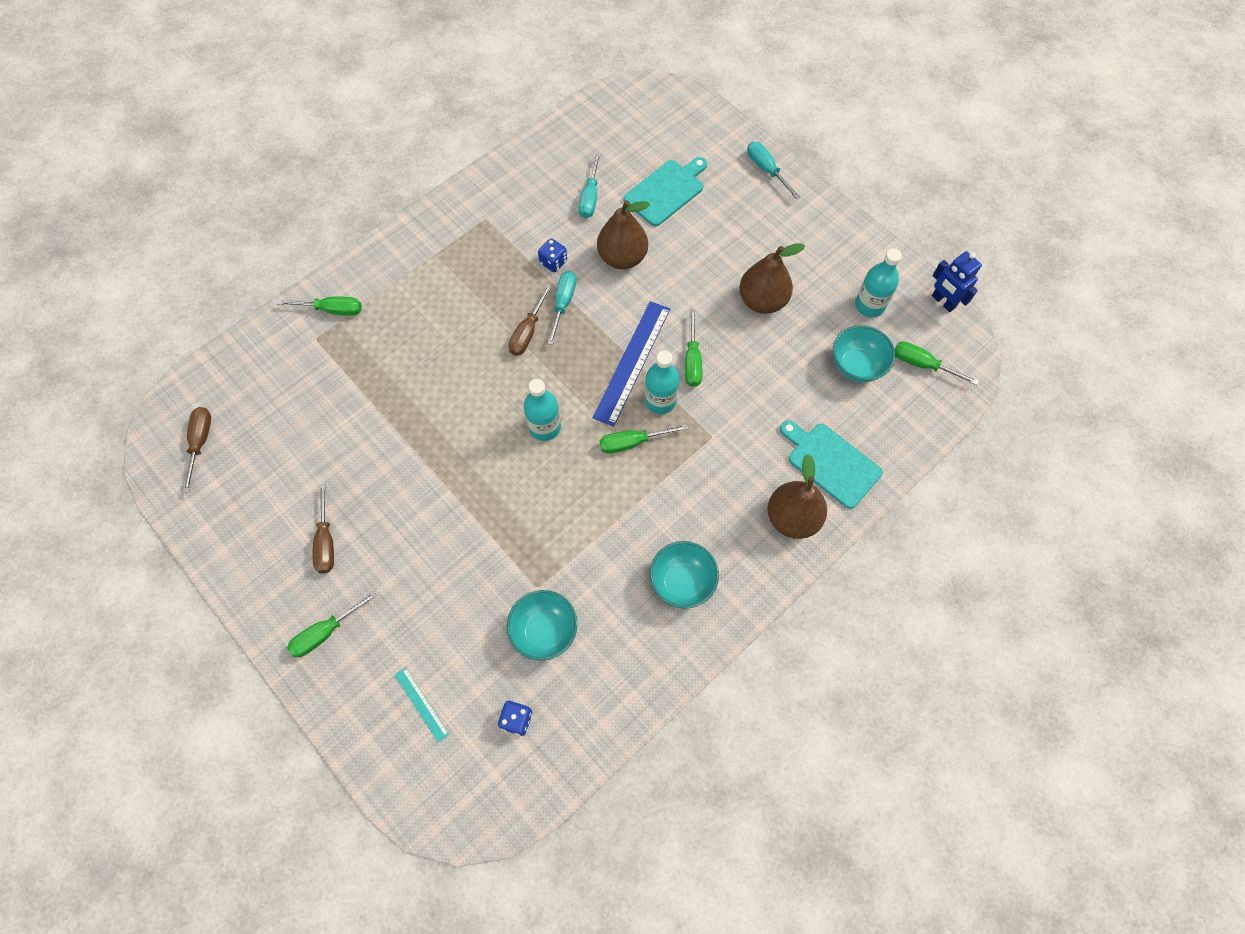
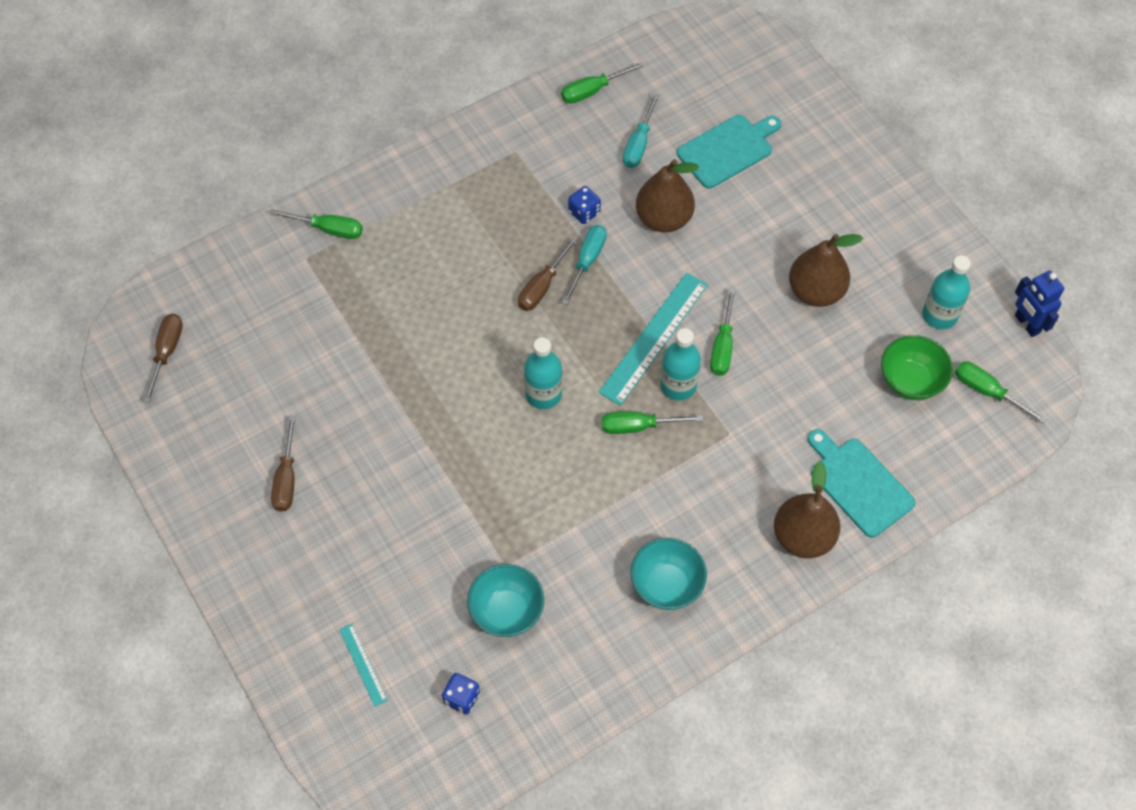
camera: 10 degrees right, 5 degrees down
(325, 632) = (272, 573): green screwdriver -> green screwdriver (592, 91)
(632, 362) = (654, 338): blue ruler -> turquoise ruler
(766, 170) = (849, 141): turquoise screwdriver -> none
(856, 366) = (910, 381): turquoise bowl -> green bowl

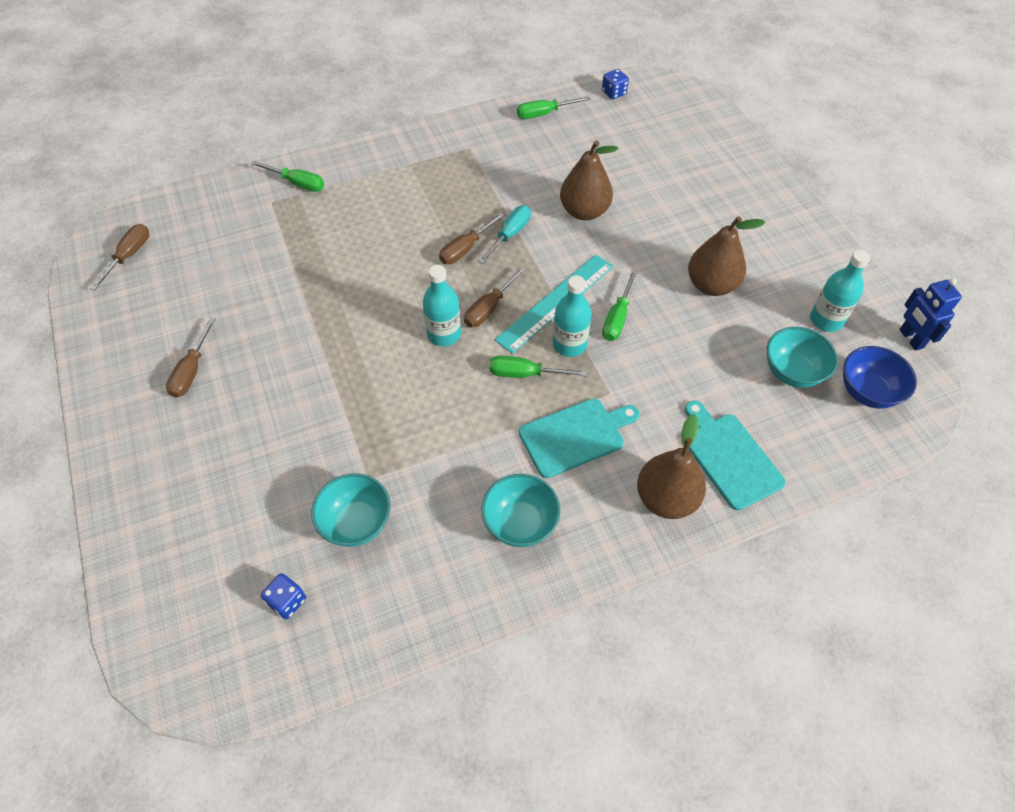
camera: 10 degrees right, 5 degrees down
(363, 664) = (202, 551): turquoise ruler -> none
(584, 212) = (516, 198): blue dice -> blue dice (614, 93)
(584, 356) = (489, 308): none -> brown screwdriver
(638, 144) = (574, 155): turquoise screwdriver -> none
(727, 150) = (650, 168): turquoise cutting board -> turquoise cutting board (575, 436)
(910, 381) = (792, 372): green bowl -> turquoise bowl
(987, 391) = (867, 392): green screwdriver -> blue bowl

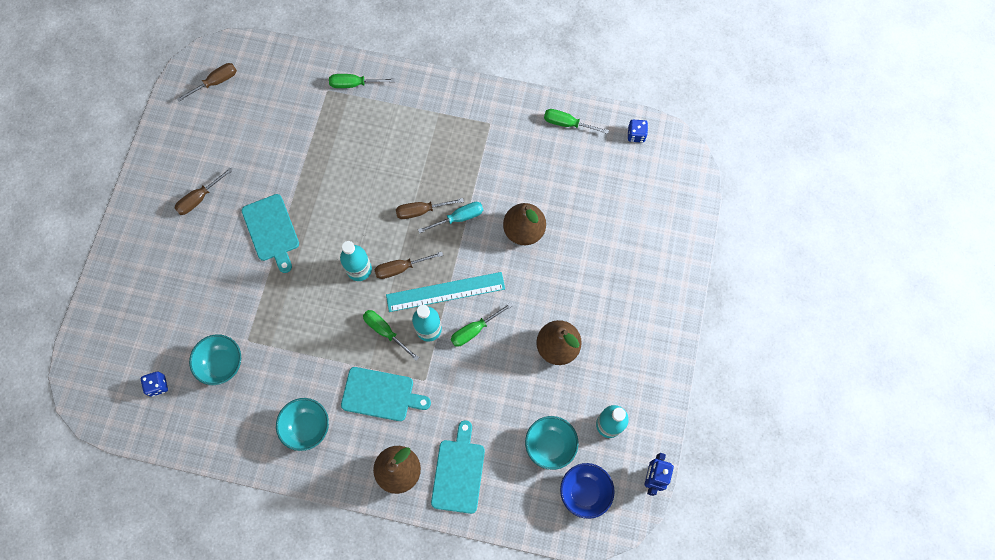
camera: 35 degrees right, 15 degrees up
(298, 183) = (354, 84): green screwdriver -> green screwdriver turned 120 degrees clockwise
(309, 353) = (272, 230): none -> turquoise cutting board

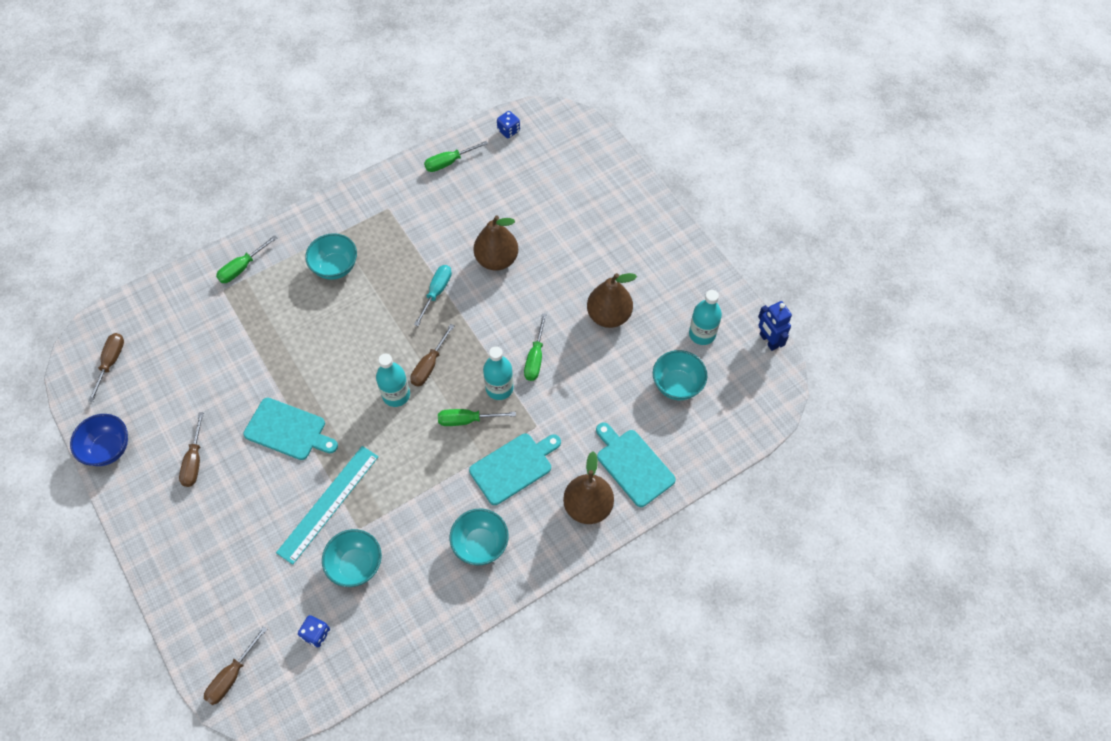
camera: 45 degrees left, 10 degrees down
(412, 138) = (335, 267): none -> turquoise bowl
(421, 211) = (401, 312): brown screwdriver -> brown screwdriver (232, 676)
(445, 292) = (483, 351): turquoise ruler -> turquoise ruler (328, 503)
(585, 492) = (735, 393): blue bowl -> blue bowl (108, 449)

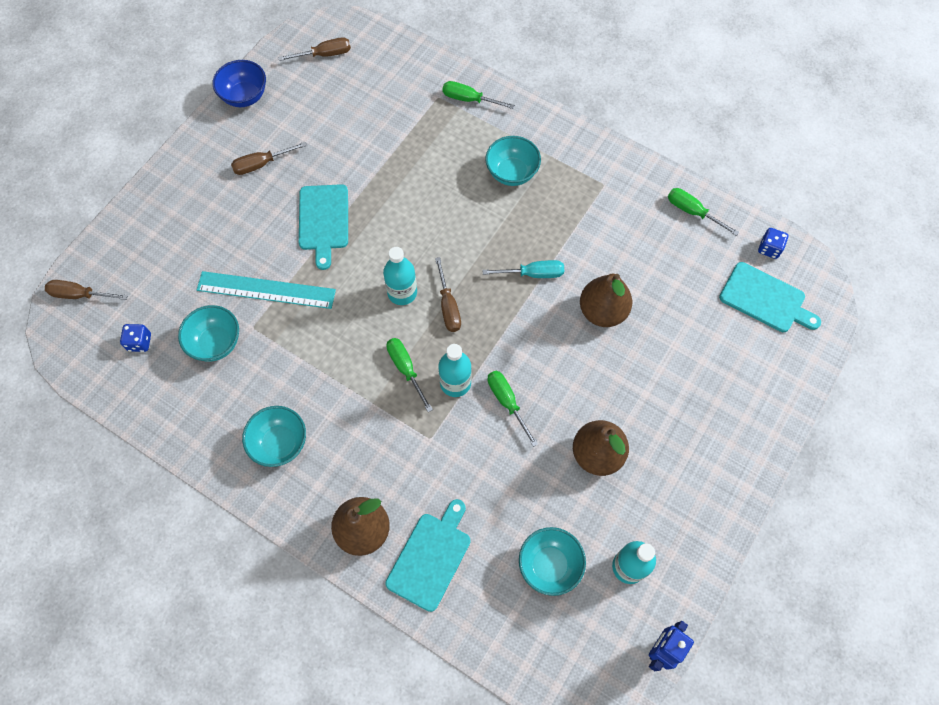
camera: 65 degrees right, 5 degrees up
(429, 365) = (448, 306): brown screwdriver -> brown screwdriver turned 105 degrees counterclockwise
(513, 467) = (375, 437): turquoise cutting board -> turquoise cutting board (765, 299)
(535, 358) = (507, 402): green screwdriver -> green screwdriver turned 75 degrees clockwise

